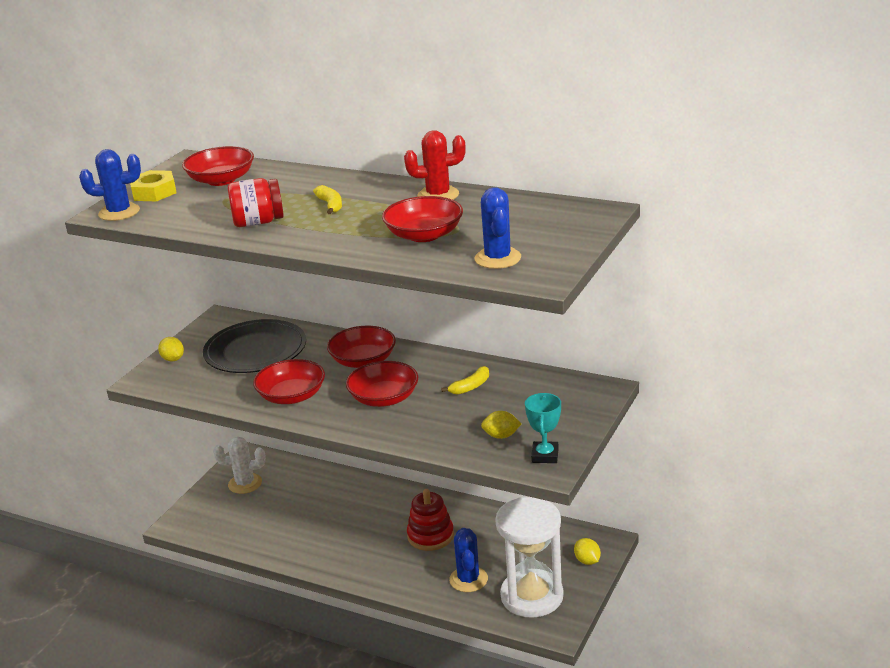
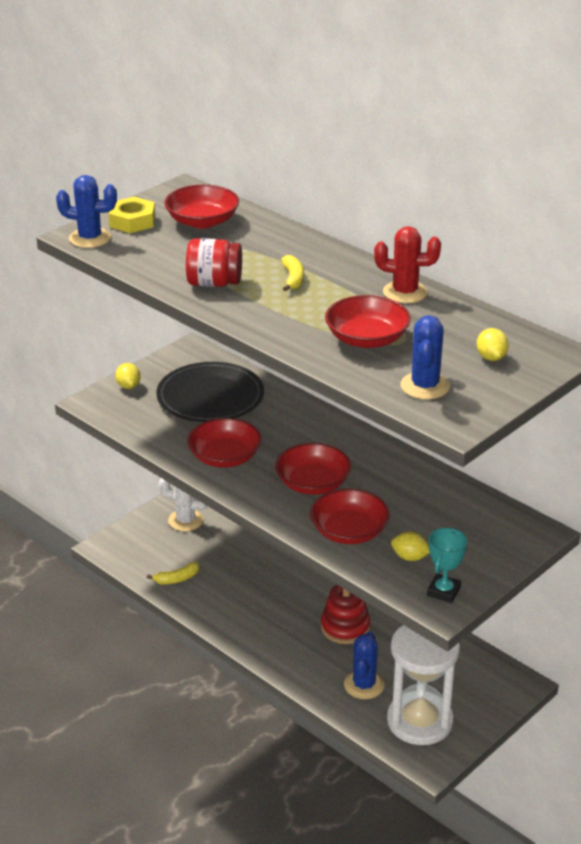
camera: 15 degrees right, 5 degrees up
(363, 360) = (310, 435): red bowl -> red bowl (349, 531)
(470, 387) = (404, 493): yellow banana -> yellow banana (177, 579)
(587, 561) = (492, 699): yellow lemon -> yellow lemon (491, 357)

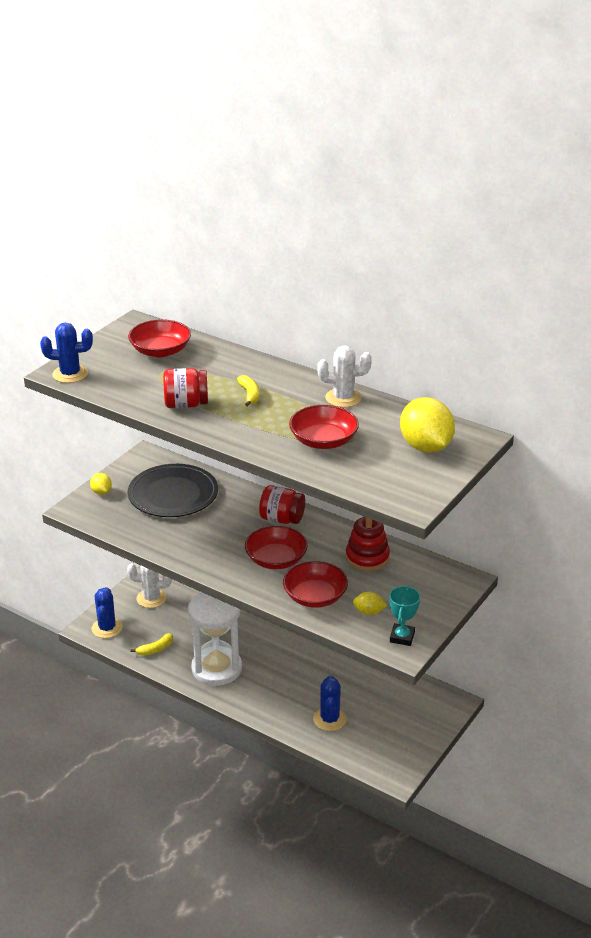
camera: 10 degrees left, 0 degrees up
(132, 221) = (101, 356): yellow nut -> none
(224, 457) = (198, 545): red bowl -> none
(331, 438) = (282, 519): none -> red jar
(345, 627) = (304, 673): red stacking toy -> red stacking toy (367, 558)
(405, 292) = (343, 398): red cactus -> white cactus
(419, 721) = (381, 743): white hourglass -> white hourglass (216, 668)
(425, 386) = (380, 476): blue cactus -> blue cactus (107, 628)
(491, 357) = (425, 447): yellow lemon -> yellow lemon, size x2.09

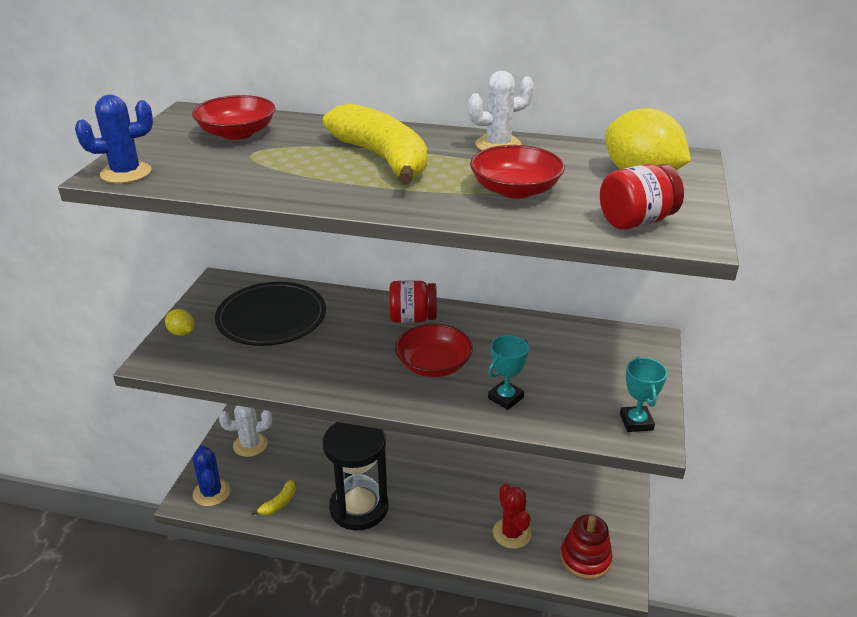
camera: 20 degrees left, 0 degrees up
(186, 404) = (307, 180): red jar -> red jar (636, 221)
(216, 668) = (359, 507): white hourglass -> black hourglass
(250, 394) = (382, 158): yellow banana -> yellow banana, size x2.44
(315, 596) = (505, 398): red bowl -> turquoise trophy
(329, 719) = (511, 533): blue cactus -> red cactus
(367, 558) = (533, 340): red stacking toy -> red stacking toy (585, 559)
(369, 612) = (578, 401): yellow lemon -> none

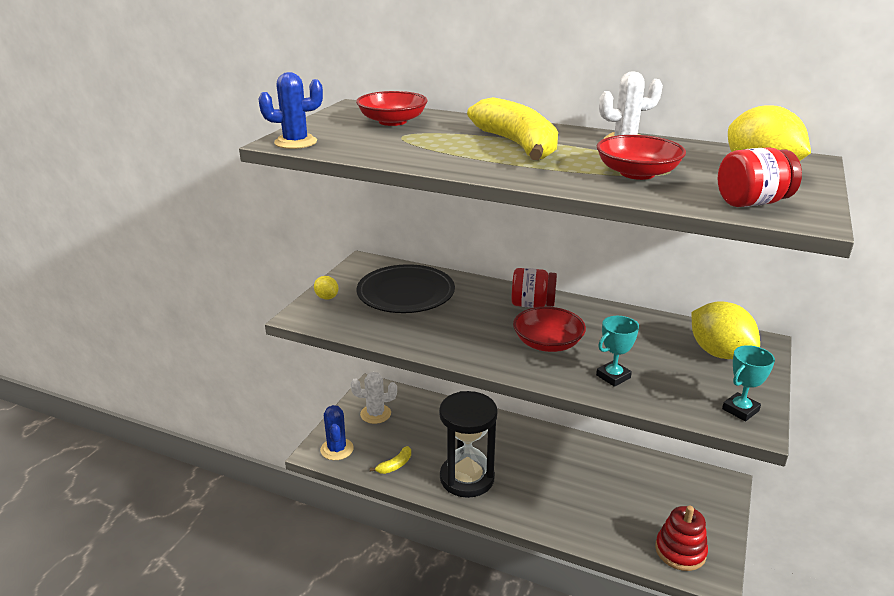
camera: 10 degrees right, 5 degrees down
(511, 533) = (609, 519): red cactus -> none
(610, 357) = (719, 353): none -> yellow lemon
(636, 422) = (740, 410): turquoise trophy -> turquoise trophy turned 45 degrees clockwise

